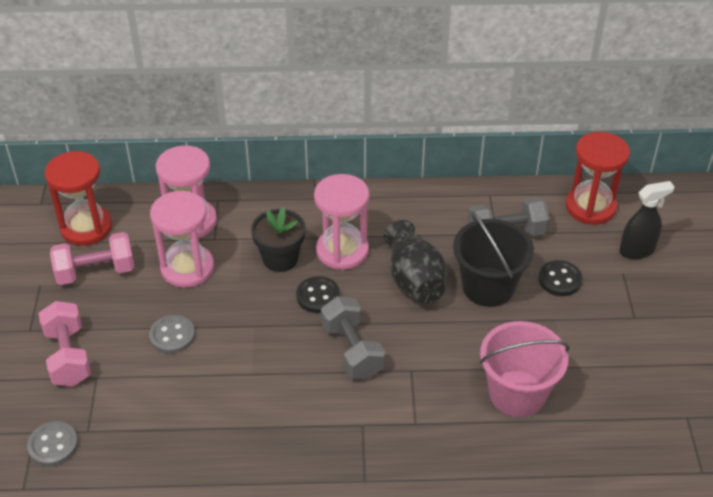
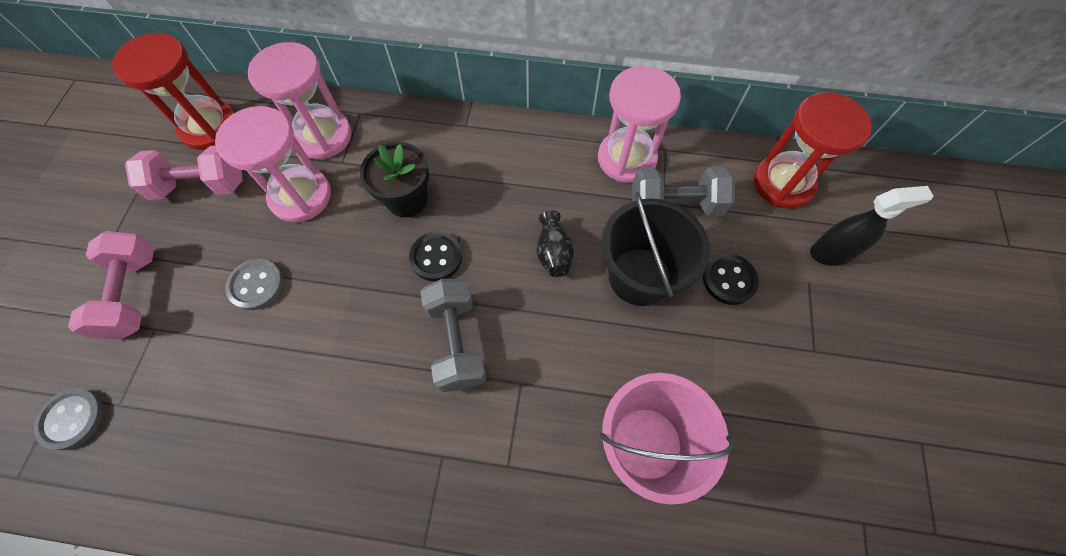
camera: 10 degrees right, 20 degrees up
(342, 251) = (479, 199): pink hourglass -> pink hourglass (626, 159)
(414, 280) = (553, 252): black vase -> black vase, size x0.57

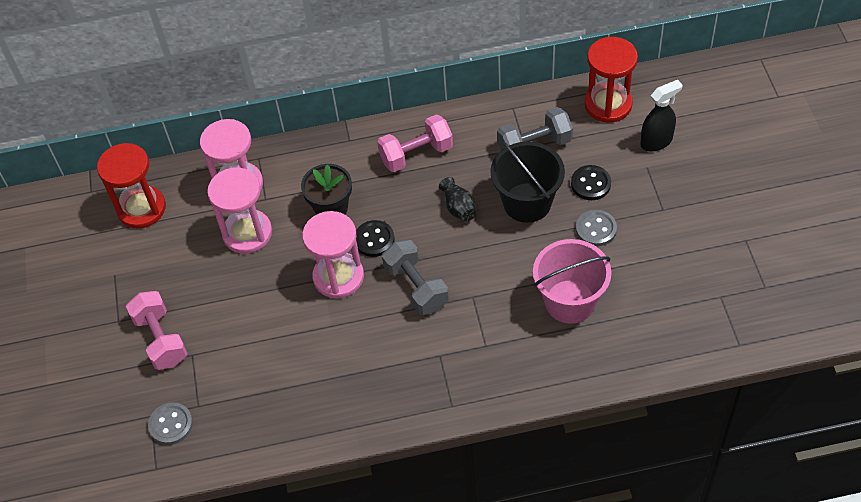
camera: 15 degrees left, 10 degrees down
(200, 186) = (163, 252): pink dumbbell -> pink dumbbell (416, 154)
(256, 285) = (250, 302): grey button -> grey button (596, 229)
(626, 159) = (485, 124): pink hourglass -> pink hourglass (338, 277)

